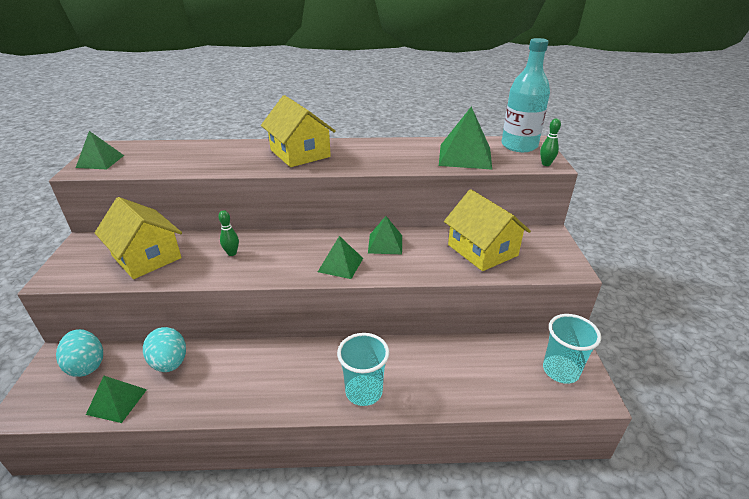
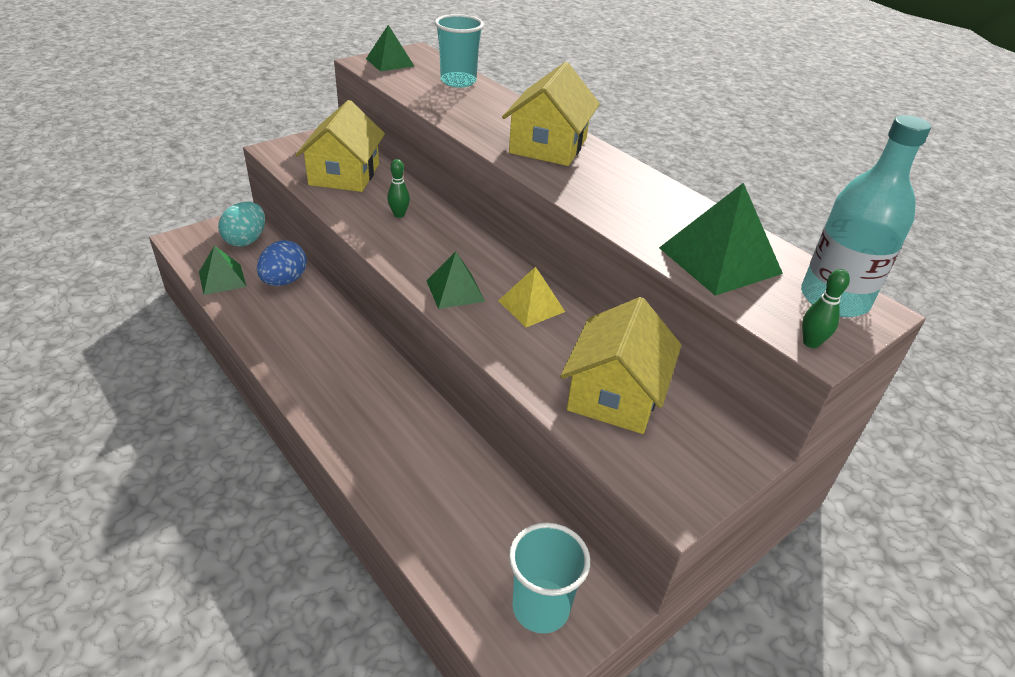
camera: 50 degrees right, 5 degrees up
(170, 363) = (284, 281): turquoise egg -> blue egg
(364, 391) = (351, 427): turquoise cup -> turquoise cup (458, 81)
(385, 244) = (531, 306): green pyramid -> yellow pyramid

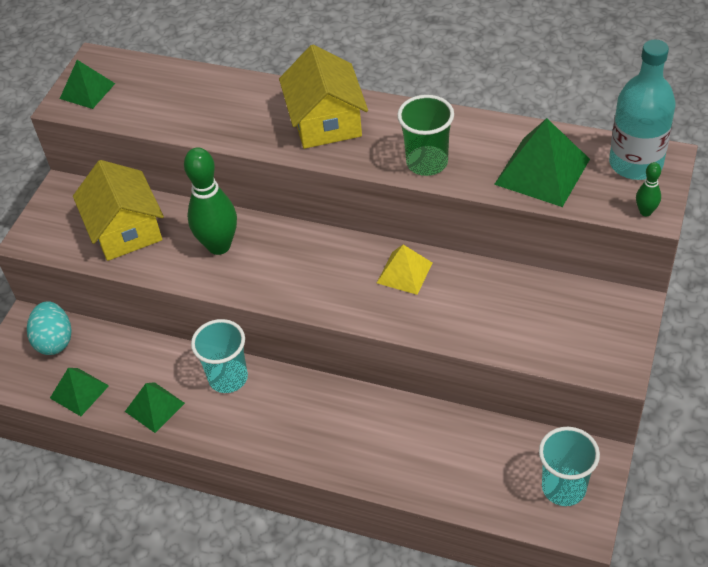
camera: 25 degrees left, 10 degrees up
(284, 281) = (136, 360): blue egg -> none
(399, 215) = (219, 246): green bowling pin -> green bowling pin, size x2.17
(455, 290) = (336, 293): green pyramid -> green pyramid (154, 407)
(458, 81) = (175, 82): turquoise cup -> turquoise cup (228, 378)
(608, 206) = (427, 163): none -> green cup
(615, 394) = (522, 312): yellow house -> none

